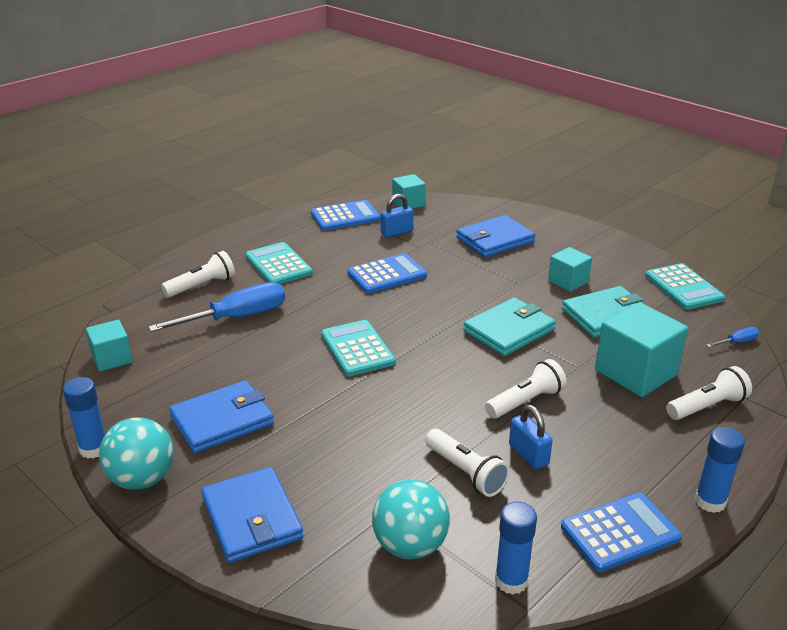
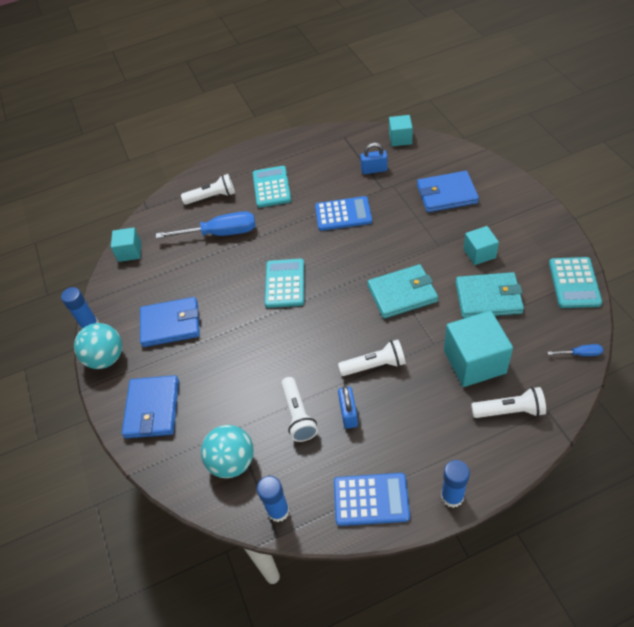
camera: 30 degrees right, 20 degrees up
(345, 216) = (344, 145): blue calculator -> none

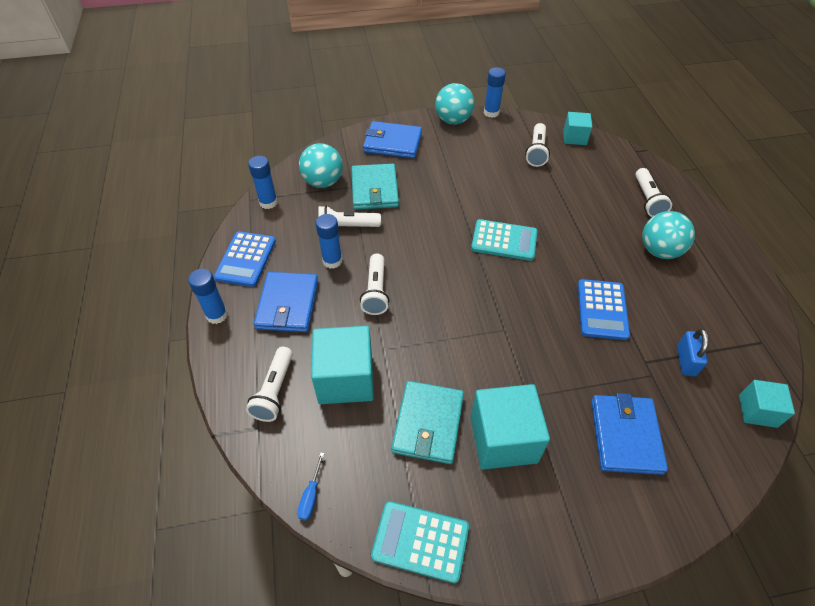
camera: 95 degrees right, 0 degrees up
(155, 278) = (536, 151): none -> white flashlight
(171, 324) = (477, 158): blue wallet -> blue wallet (287, 304)
(221, 233) = (588, 201): blue screwdriver -> none
(271, 187) = (659, 251): turquoise calculator -> turquoise ball
(348, 413) = (332, 261): blue padlock -> blue glue stick
(402, 293) = (461, 337): turquoise wallet -> turquoise wallet (374, 189)
(479, 253) = (503, 439): turquoise cube -> turquoise cube, size x1.74

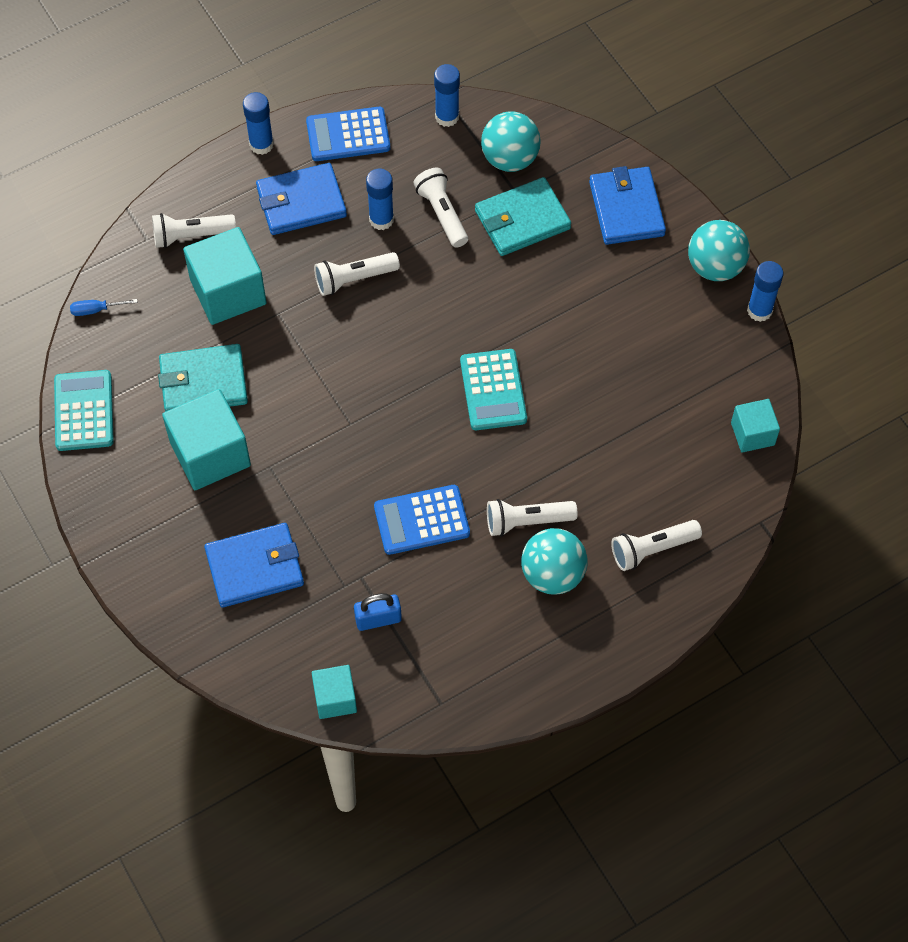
camera: 70 degrees right, 10 degrees up
(536, 151) = (694, 390): white flashlight -> white flashlight (527, 522)

